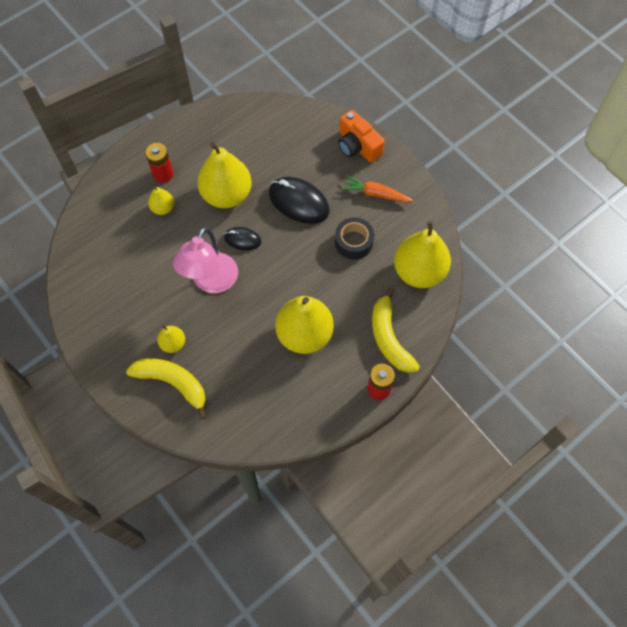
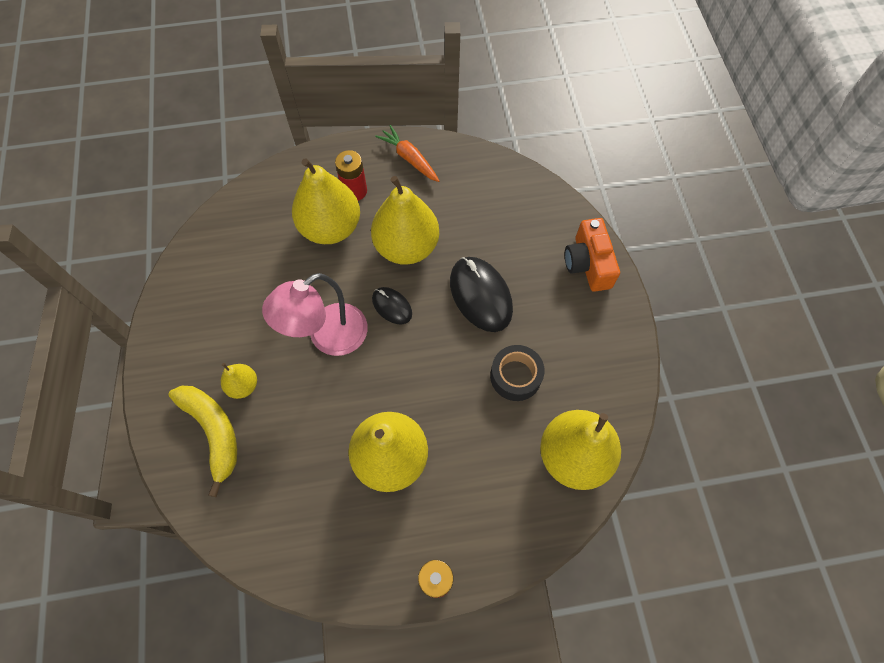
camera: 30 degrees right, 0 degrees up
(163, 208) = (330, 228): yellow pear -> yellow pear, size x2.09
(375, 194) = (576, 331): orange carrot -> orange carrot (409, 158)
(389, 338) = (487, 521): yellow banana -> none

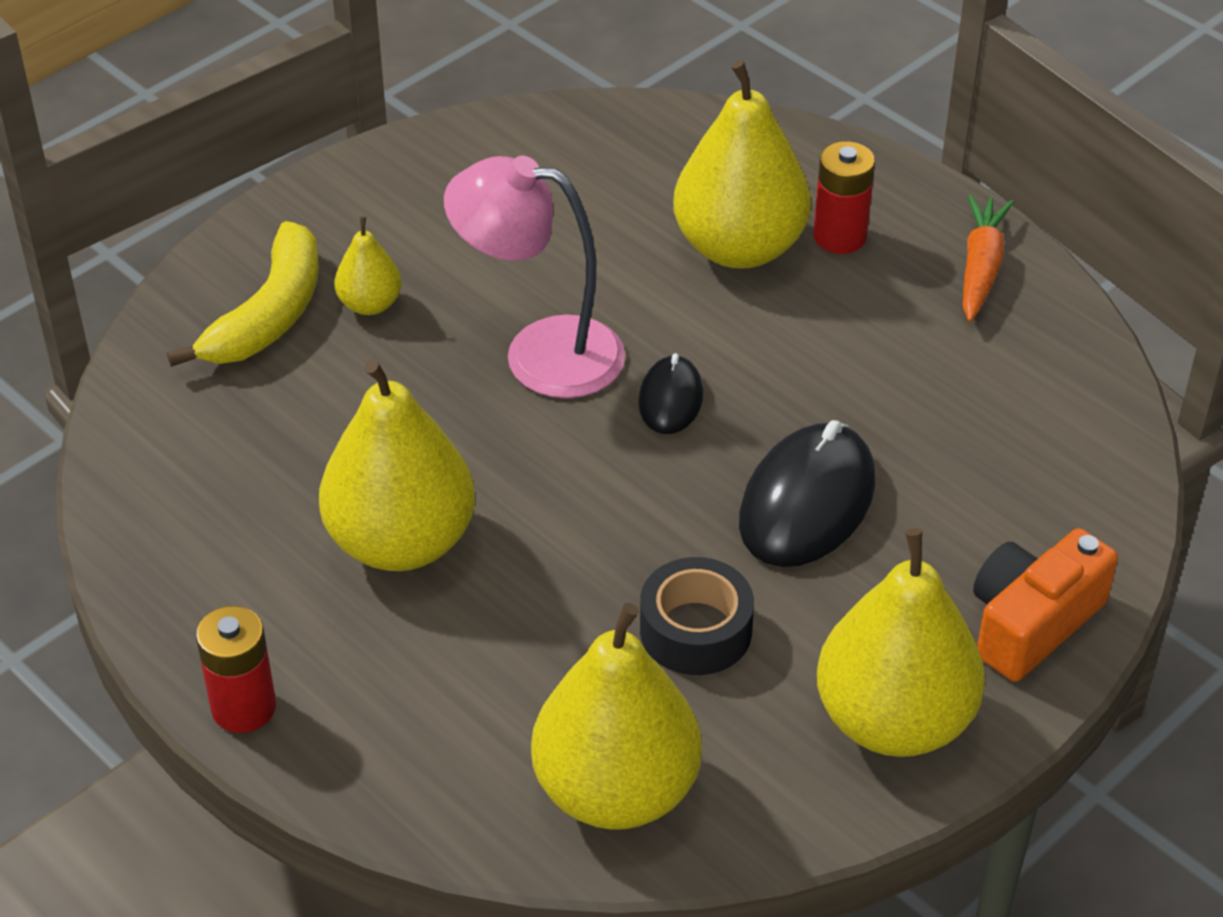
camera: 55 degrees right, 20 degrees down
(406, 247) = (802, 357): yellow pear -> yellow pear (894, 720)

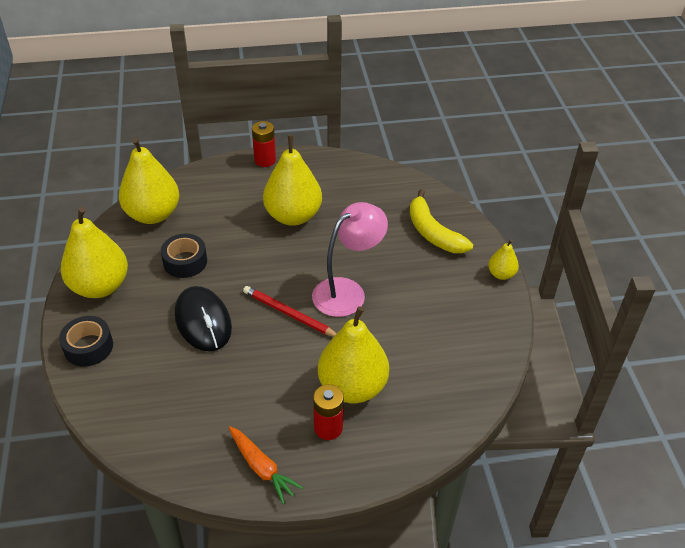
camera: 125 degrees right, 0 degrees up
(370, 304) = (416, 260): yellow pear -> yellow pear (501, 274)
(670, 399) = (289, 314): black mouse -> red pencil
(1032, 623) = (88, 347): orange camera -> black tape

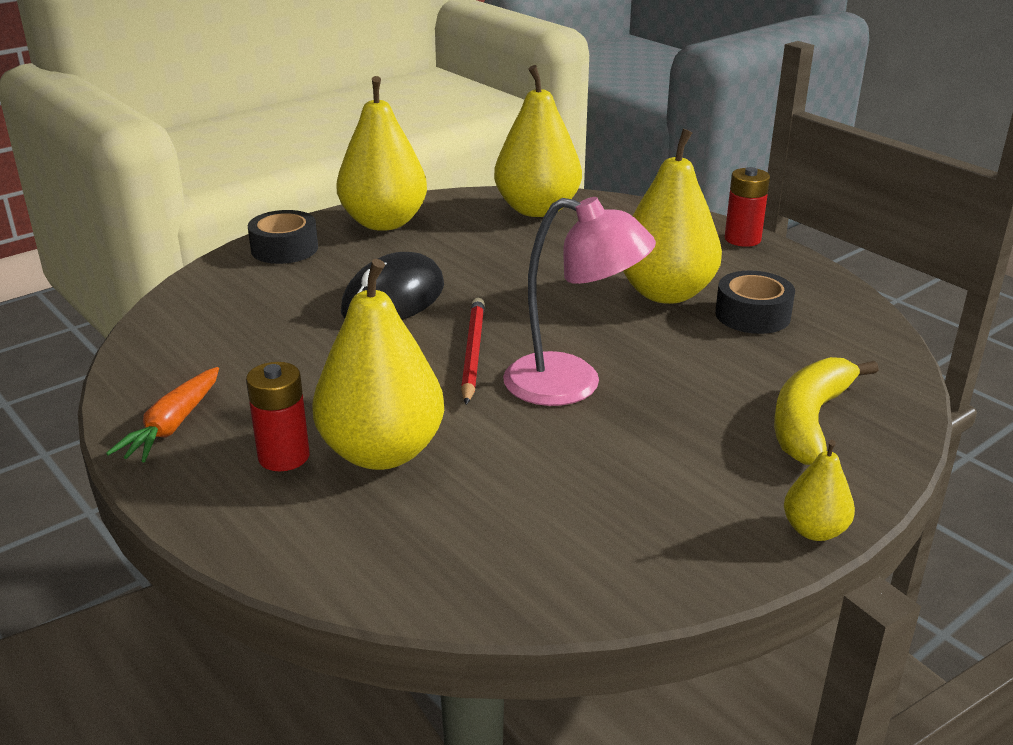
camera: 60 degrees right, 15 degrees down
(185, 262) = (483, 254): black tape -> black tape (752, 315)

